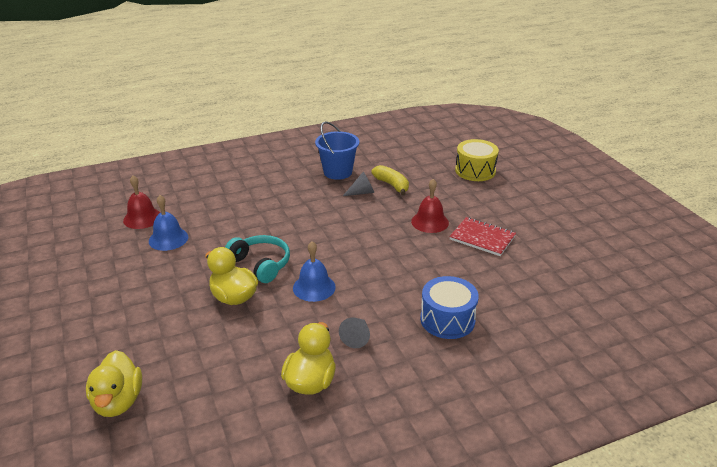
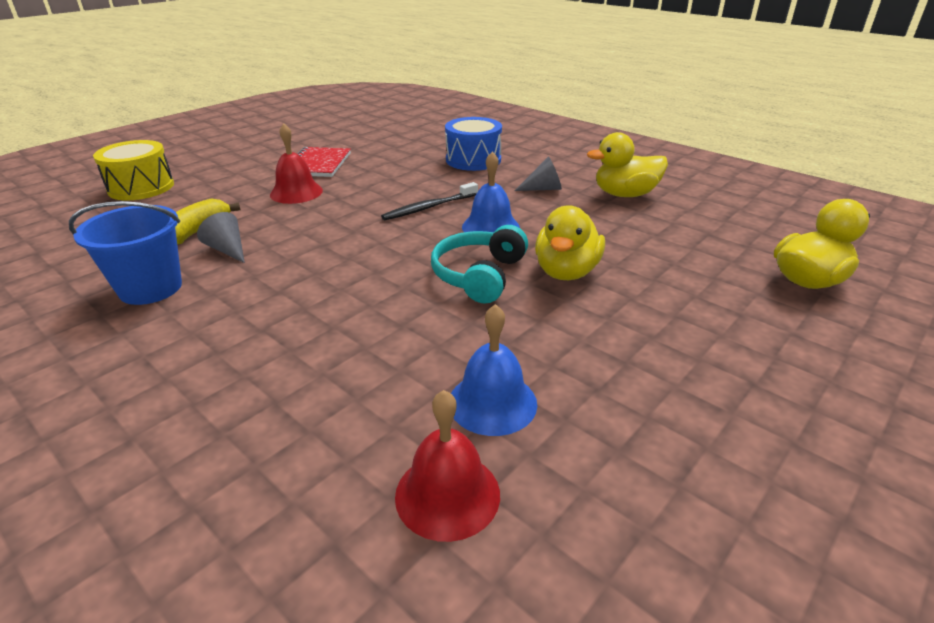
camera: 115 degrees left, 0 degrees up
(364, 270) = (429, 207): none -> black toothbrush

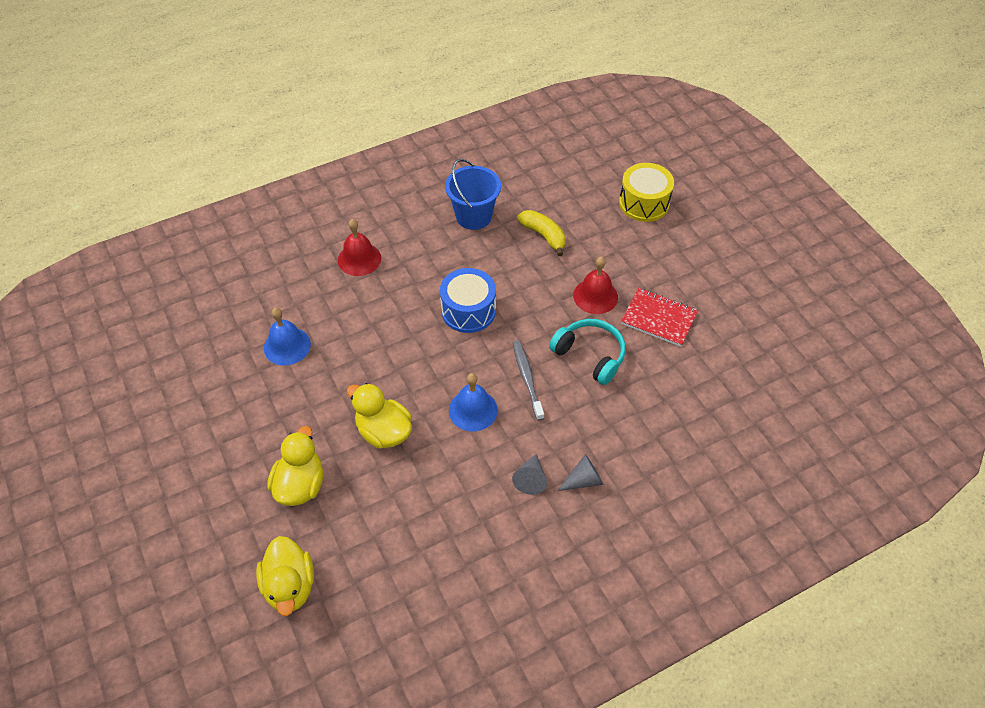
camera: 110 degrees right, 20 degrees up
(227, 250) = (508, 251): grey cone -> grey cone (583, 480)
(429, 207) = (527, 379): black toothbrush -> grey toothbrush
(447, 494) = (246, 313): red bell -> red bell (359, 259)
(473, 160) = (627, 446): blue drum -> blue drum (468, 311)
(479, 275) = (405, 379): turquoise headphones -> turquoise headphones (590, 355)
(625, 194) = (489, 543): yellow duck -> yellow duck (300, 485)

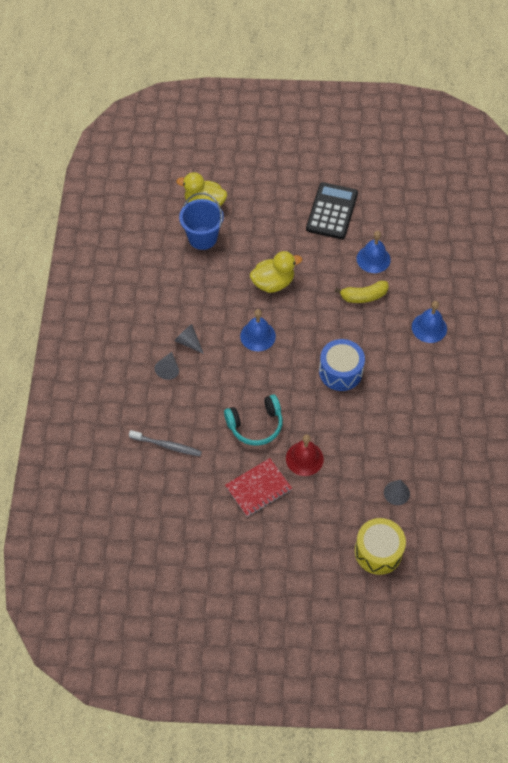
camera: 120 degrees right, 5 degrees up
(228, 421) = (332, 211): none -> black calculator
(300, 485) = (264, 230): yellow duck -> none
(359, 259) = (429, 327): red bell -> blue bell
(473, 216) = (432, 419): blue bucket -> blue bucket (202, 238)
(527, 379) = (261, 378): grey toothbrush -> grey toothbrush (167, 446)
(543, 235) = (384, 457): yellow banana -> yellow banana (363, 296)
(575, 212) = (396, 493): none -> grey cone

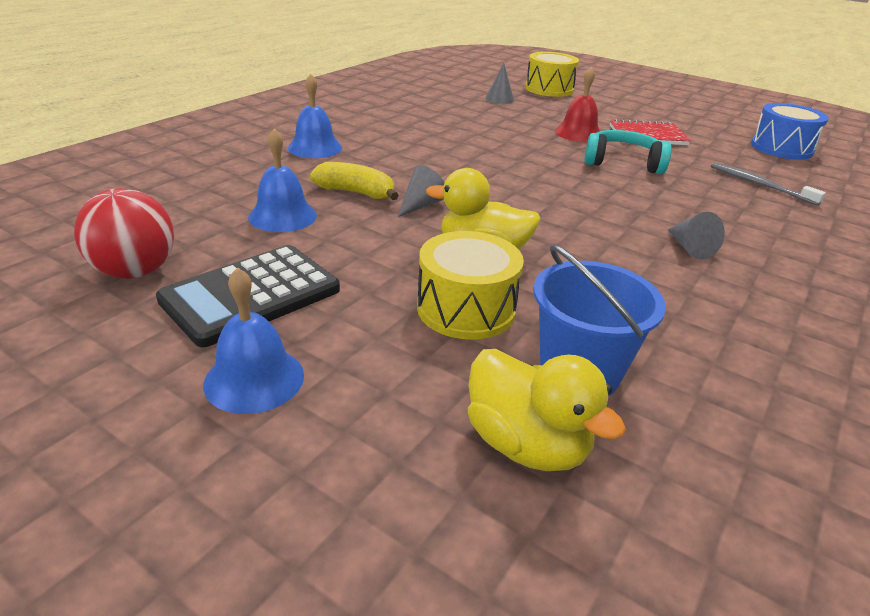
camera: 150 degrees left, 25 degrees down
(168, 369) = (738, 235): grey cone -> grey cone (421, 205)
(256, 246) = (466, 309): none -> yellow drum
(257, 336) = (562, 216): blue bell -> blue bell (254, 379)
(340, 372) = (472, 158): blue drum -> blue drum (781, 148)
(382, 199) = (135, 271): none -> red ball

